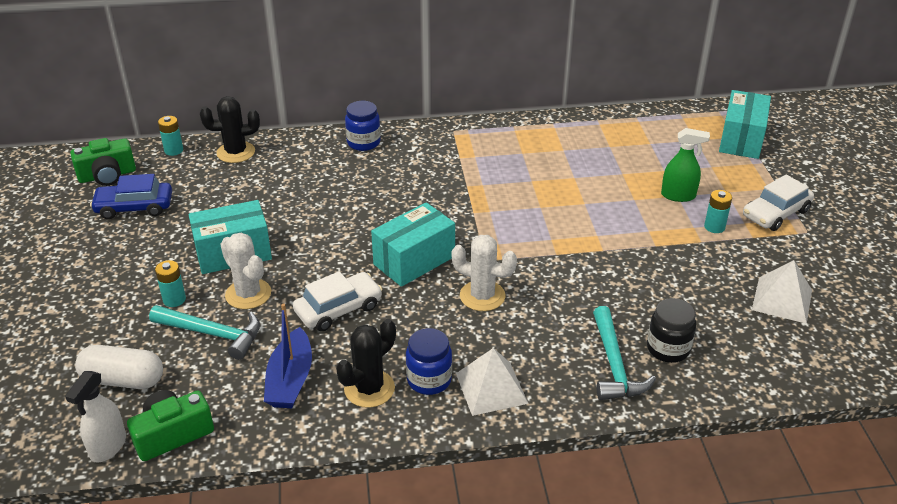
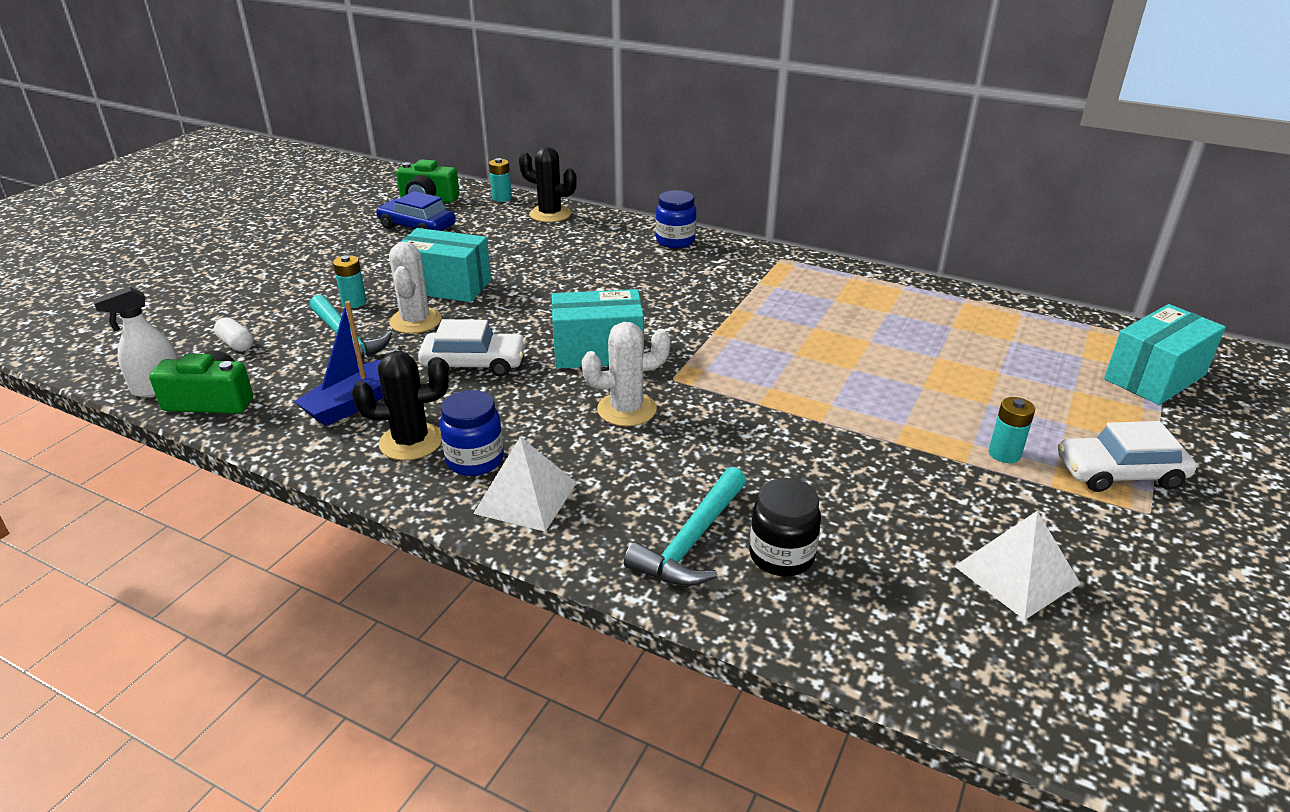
camera: 35 degrees right, 5 degrees down
(123, 380) = (236, 344): white capsule -> white capsule, size x0.57
(482, 296) = (627, 409): white cactus -> white cactus turned 75 degrees counterclockwise
(678, 195) = (989, 404): green spray bottle -> none

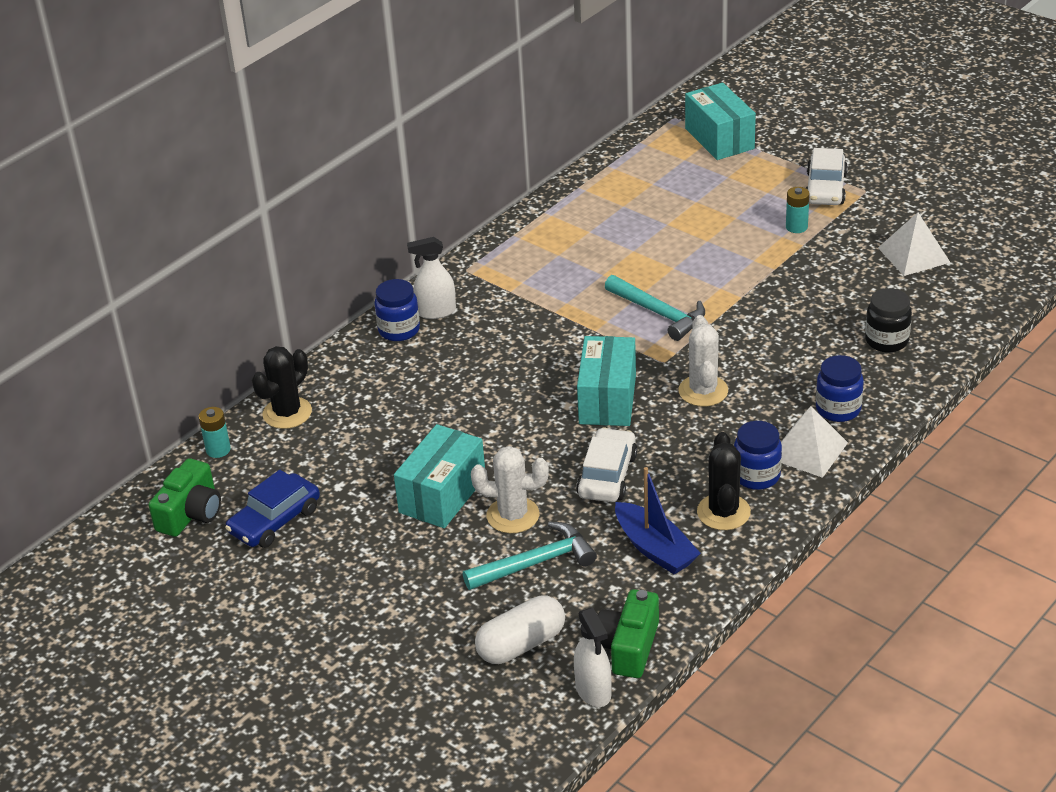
camera: 75 degrees left, 5 degrees up
(236, 344) = (521, 644): white capsule -> white capsule, size x1.74
(354, 302) = (455, 562): turquoise battery -> none
(613, 518) = (838, 409): none -> blue jar
(691, 541) = (867, 376): turquoise hammer -> turquoise hammer (659, 313)
(709, 253) = (436, 312): none -> white spray bottle

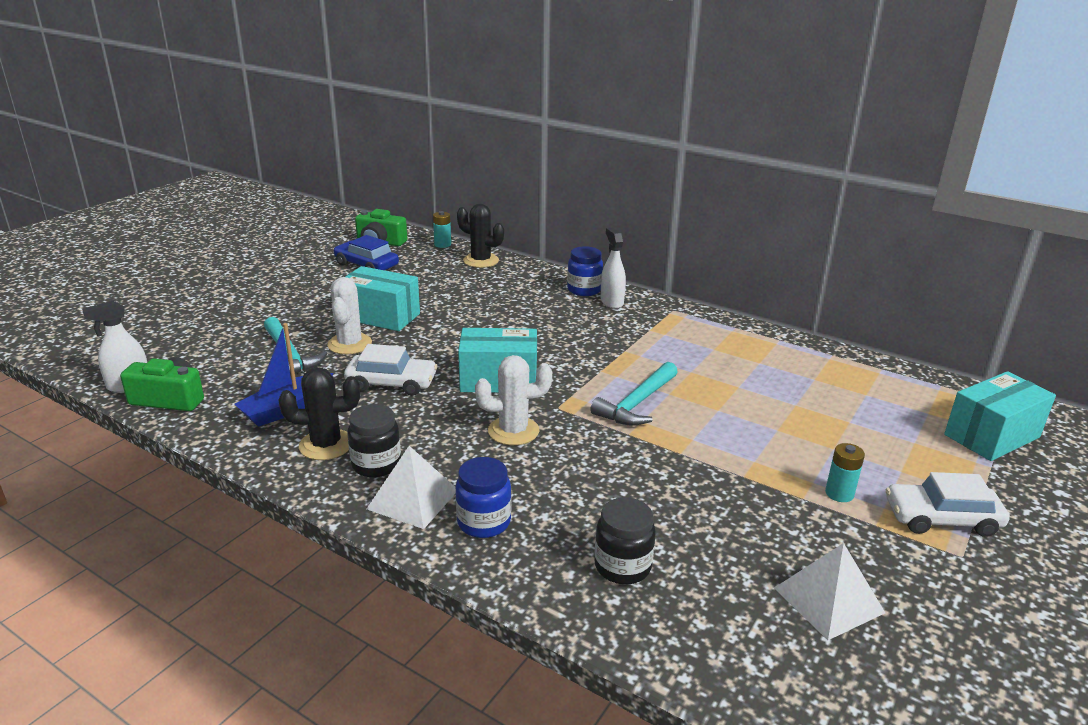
camera: 80 degrees right, 10 degrees down
(521, 644) = (199, 354): white capsule -> none
(756, 476) = (376, 464): blue jar -> black jar

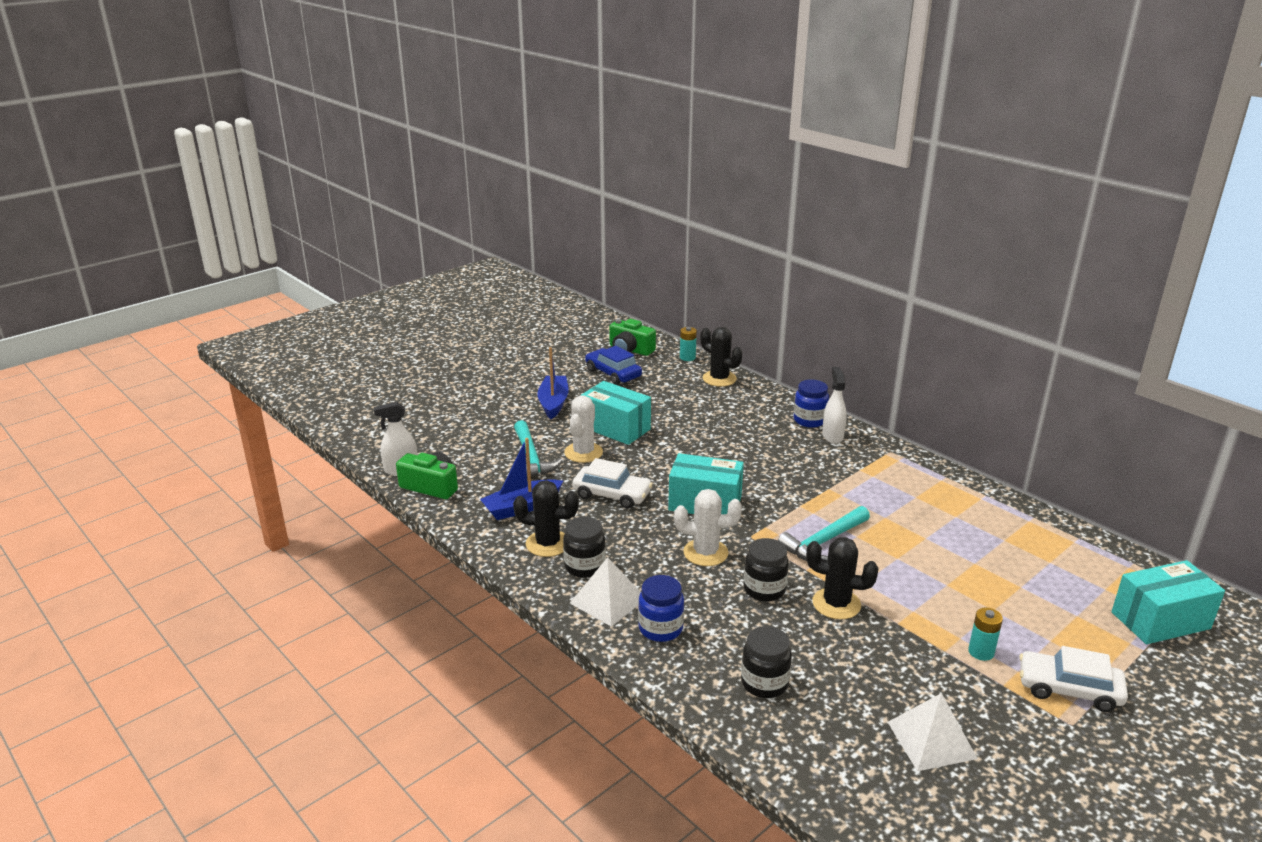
camera: 15 degrees right, 0 degrees up
(305, 299) = (553, 403): none -> blue boat
(590, 461) = (764, 589): none -> black jar
(672, 465) = (836, 604): none -> black cactus

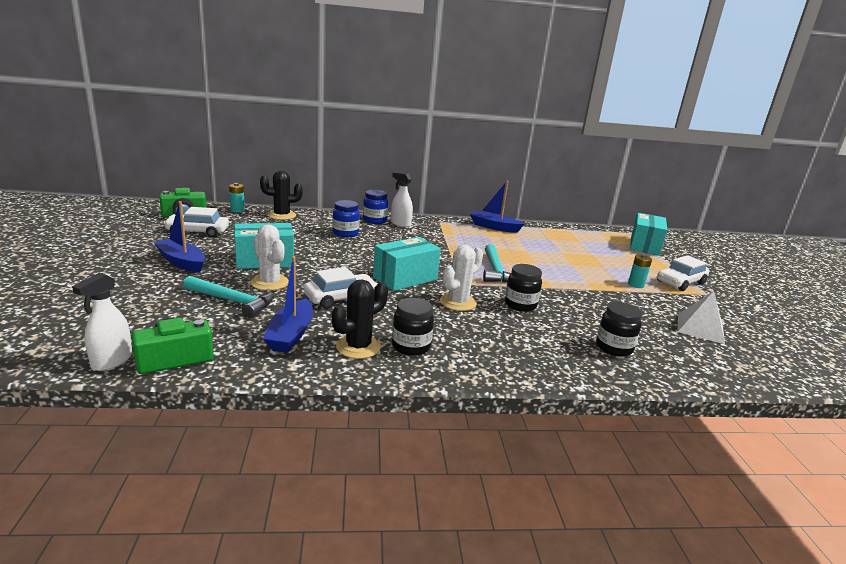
camera: 55 degrees left, 5 degrees down
(608, 600) = (465, 357): white pyramid -> none
(613, 373) = (198, 232): blue car -> white car
(660, 628) = (521, 354): blue jar -> blue jar (345, 233)
(836, 604) = (558, 294): black cactus -> none
(955, 488) = (494, 227): none -> blue boat

